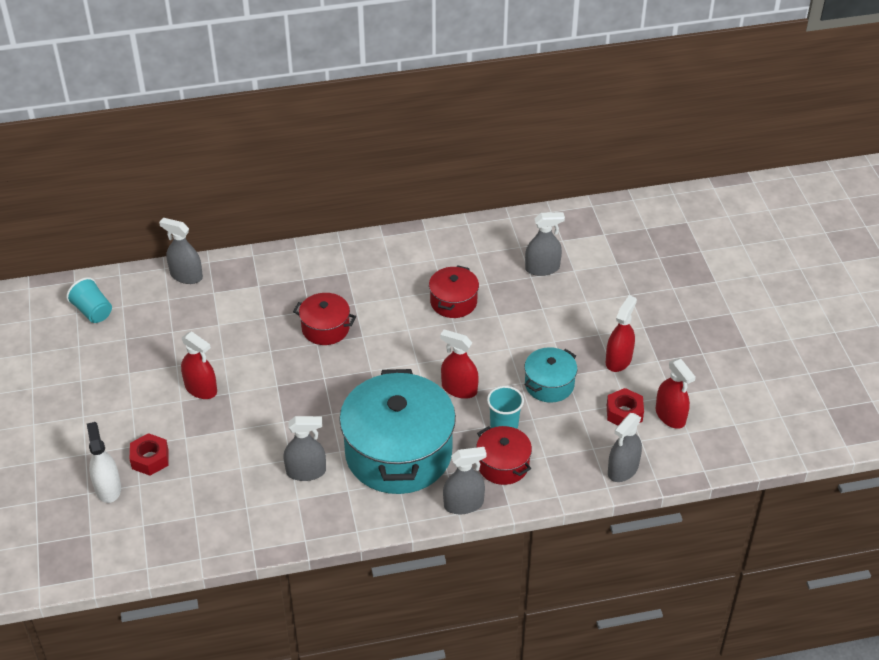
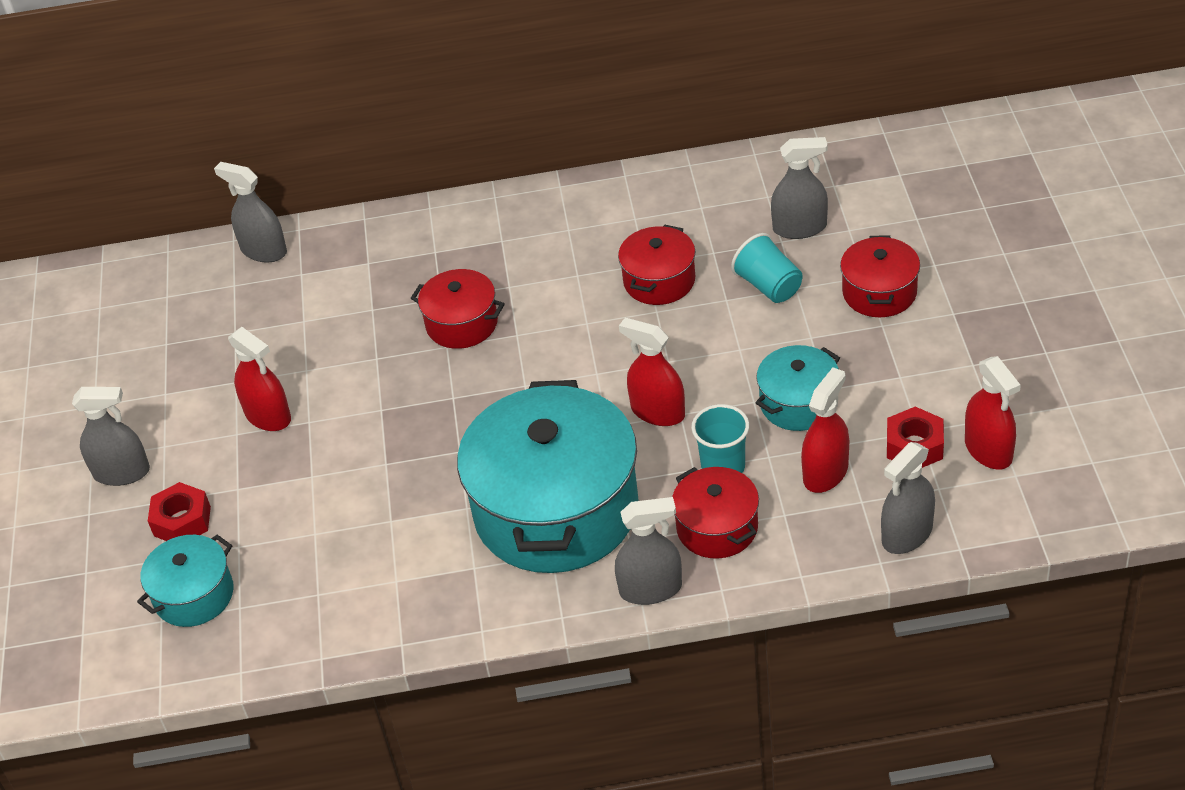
camera: 10 degrees right, 0 degrees up
(93, 311) = (123, 305): turquoise cup -> turquoise cup (769, 286)
(108, 488) = (115, 565): white spray bottle -> none
(163, 508) = (194, 595): none -> turquoise pot
(306, 471) = (412, 539): grey spray bottle -> grey spray bottle (121, 472)
(596, 312) = (879, 292): none -> red pot
(618, 360) = (910, 364): red spray bottle -> red spray bottle (825, 473)

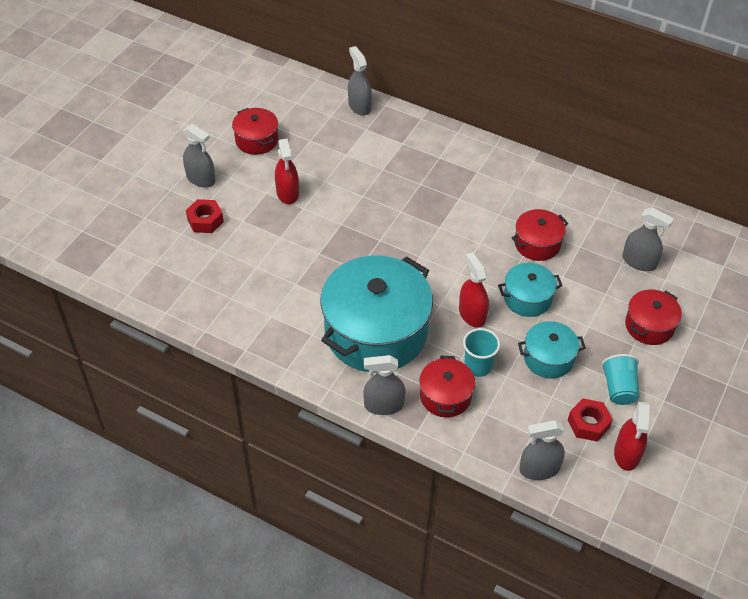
camera: 30 degrees right, 5 degrees up
(194, 595) = (179, 261): turquoise pot -> turquoise pot (527, 298)
(462, 324) = (418, 204): red pot -> red pot (256, 140)
(650, 589) = (384, 405): grey spray bottle -> grey spray bottle turned 150 degrees clockwise
(769, 286) = (592, 283): turquoise cup -> turquoise cup (619, 388)
(825, 473) = (527, 405): red spray bottle -> none

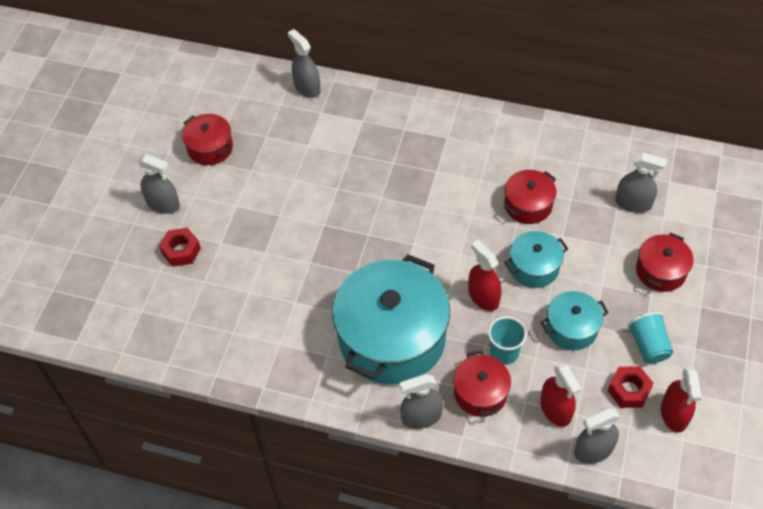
camera: 10 degrees left, 5 degrees up
(287, 193) = (259, 201): red spray bottle -> red spray bottle (555, 409)

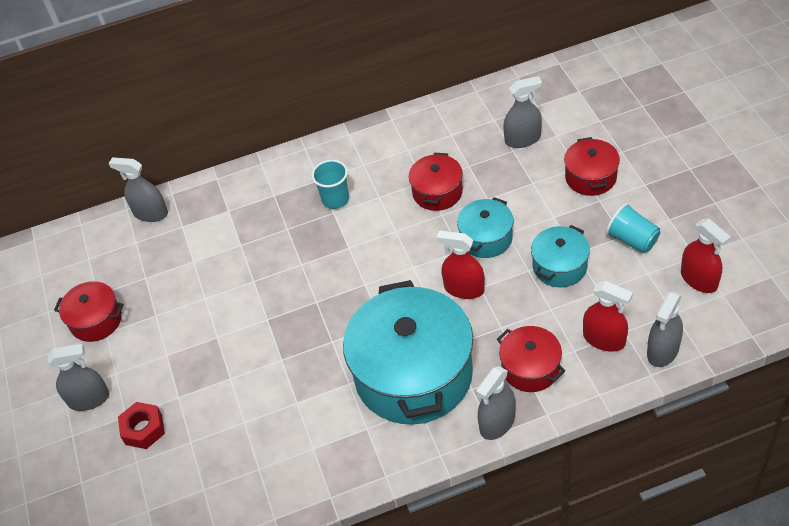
camera: 30 degrees left, 5 degrees down
(504, 352) = (521, 322): turquoise cup -> turquoise cup (335, 199)
(629, 390) = (648, 285): red nut -> none

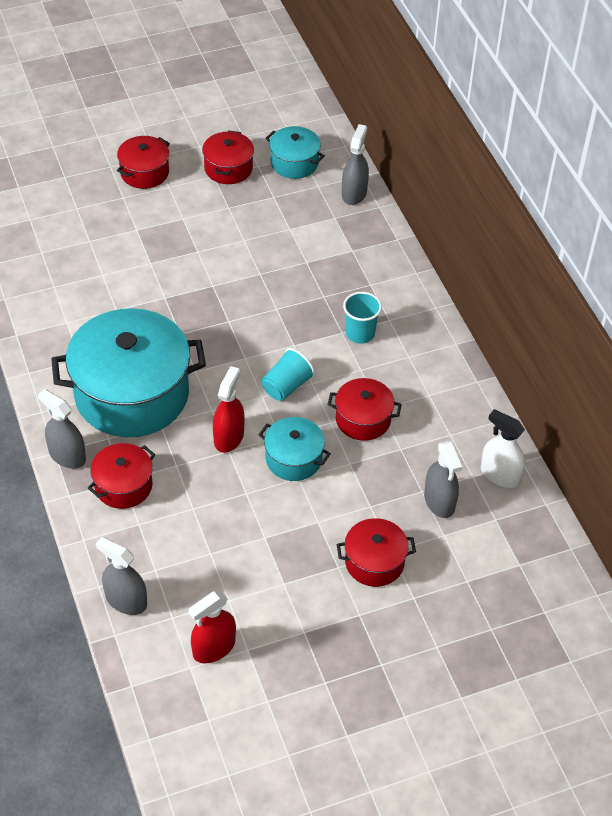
camera: 80 degrees right, 0 degrees up
(89, 399) = (144, 172): grey spray bottle -> red pot
(143, 429) = (107, 210): red nut -> none
(491, 103) = (500, 475): none -> white spray bottle
(559, 266) = (247, 521): turquoise pot -> turquoise pot (294, 163)
(604, 339) = (148, 550): red spray bottle -> none
(632, 240) = (277, 591): turquoise cup -> turquoise cup (286, 386)

